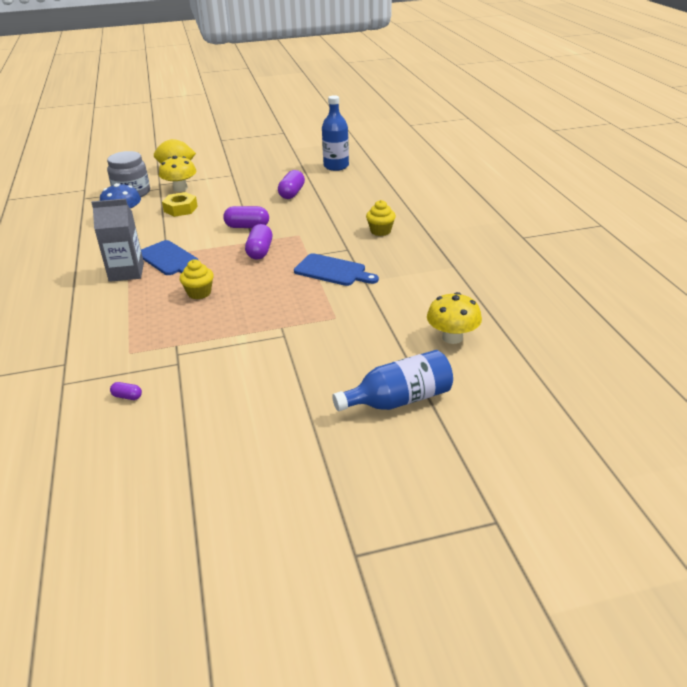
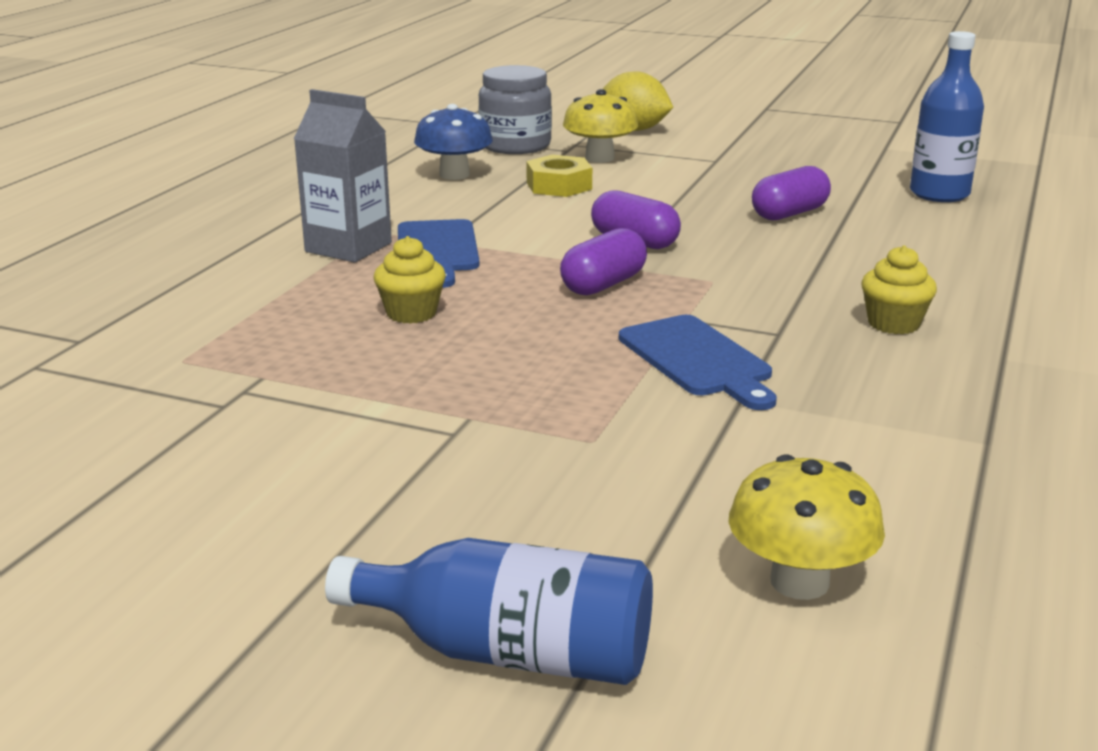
camera: 35 degrees right, 10 degrees down
(127, 396) = (82, 423): purple capsule -> none

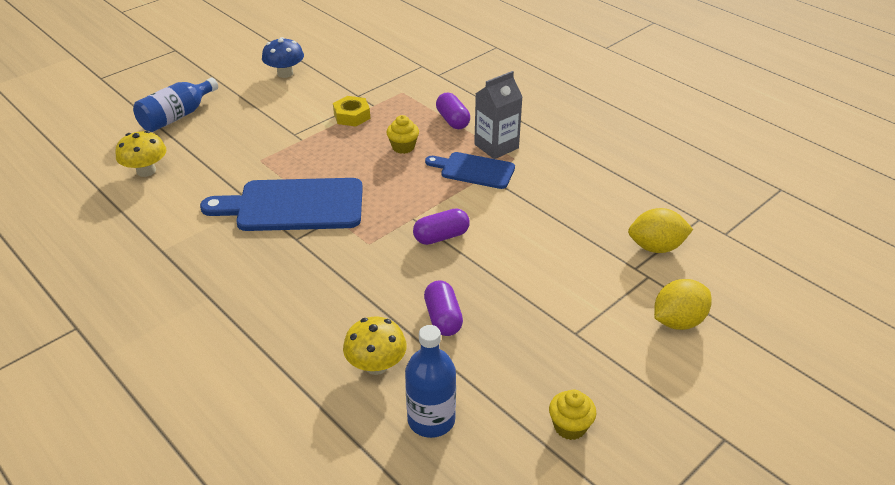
camera: 115 degrees right, 15 degrees up
(454, 175) = (599, 205): blue mushroom -> blue mushroom (285, 73)
(515, 146) = (656, 247): grey jar -> yellow lemon
(559, 186) = (555, 239): yellow nut -> yellow nut (352, 116)
(599, 158) = (607, 277): yellow mushroom -> yellow mushroom (376, 365)
(603, 284) = (392, 207): purple capsule -> purple capsule (452, 120)
(698, 360) = (293, 206): blue cutting board -> blue cutting board, size x1.69
(893, 324) = (271, 280): yellow cupcake -> yellow cupcake (570, 426)

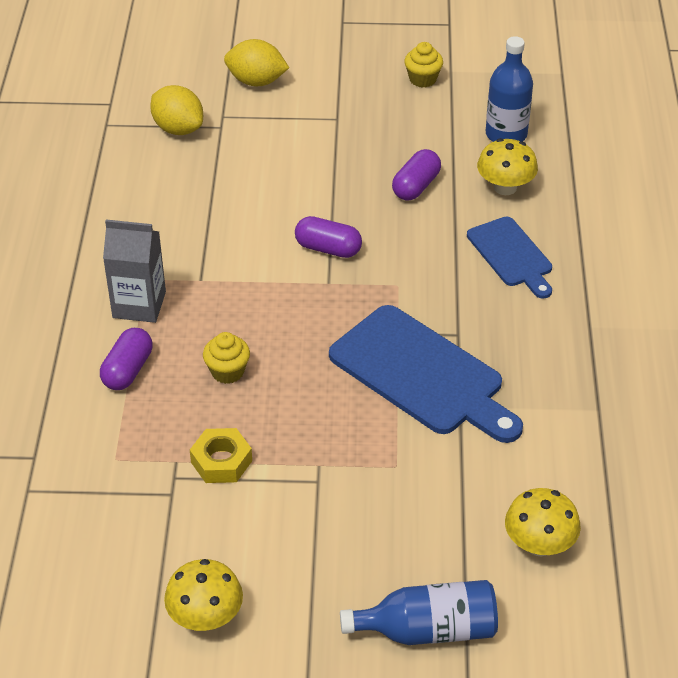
camera: 135 degrees left, 5 degrees up
(285, 73) = (205, 617): blue mushroom -> yellow mushroom
(474, 170) = (202, 293): blue cutting board -> blue cutting board (511, 255)

